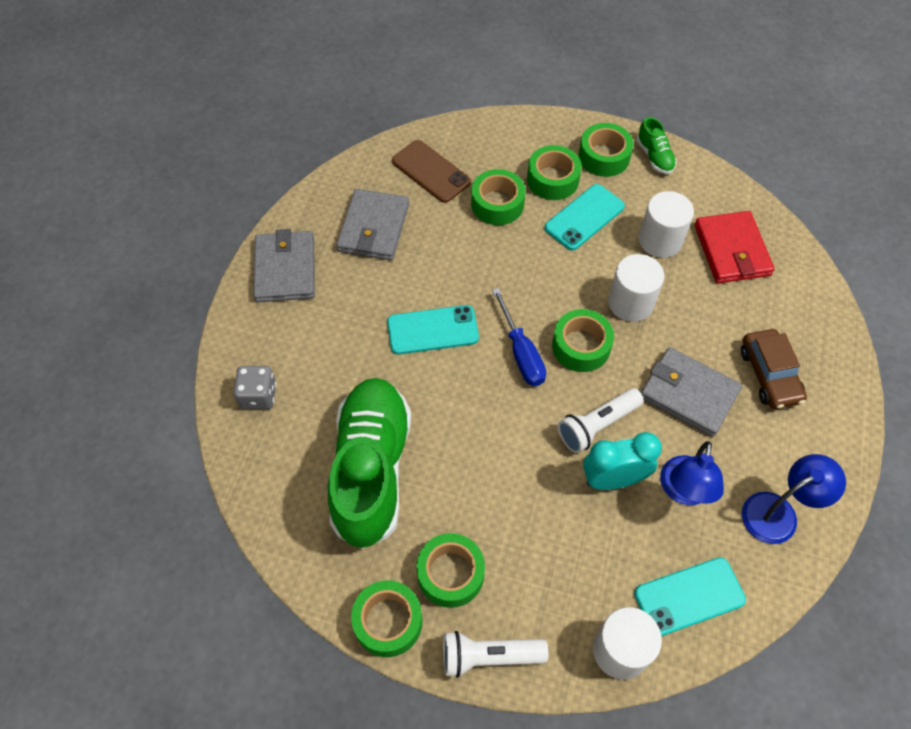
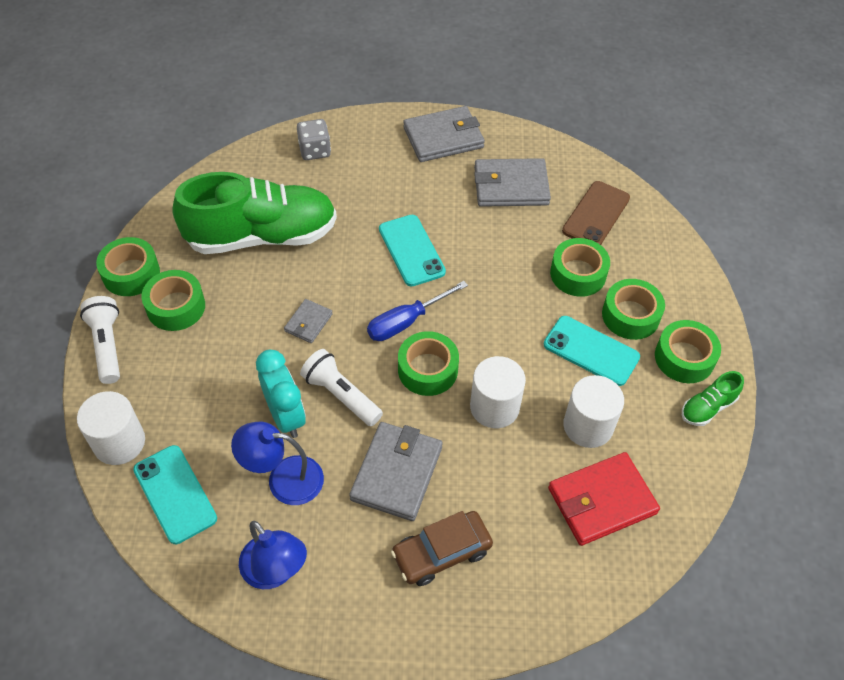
camera: 75 degrees right, 5 degrees down
(503, 440) = (308, 322): none -> grey wallet

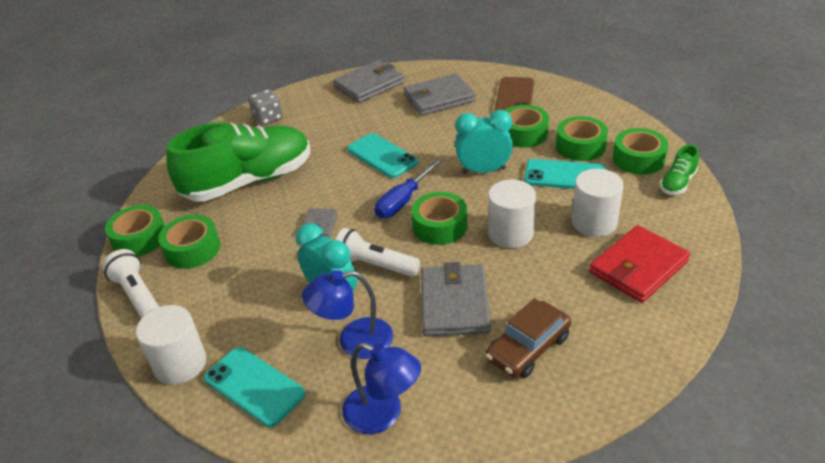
camera: 15 degrees left, 15 degrees down
(508, 311) = (483, 170): none -> turquoise clock

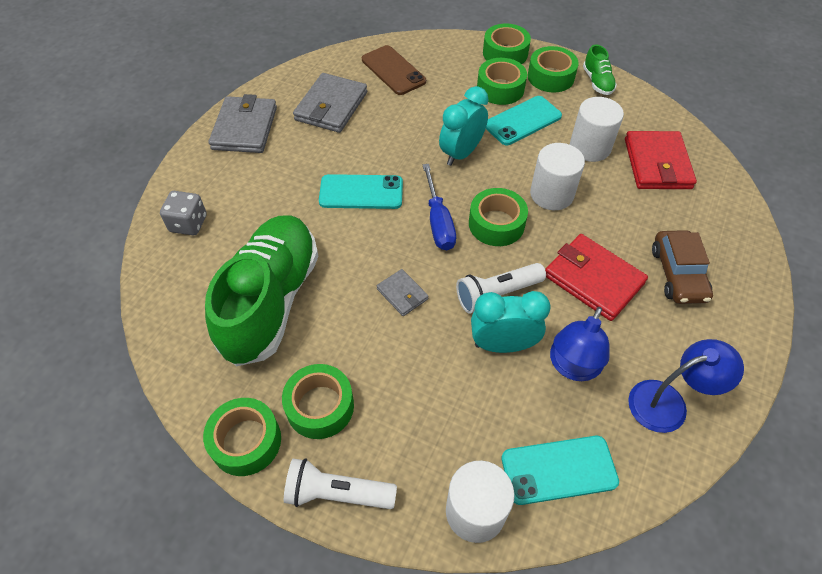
camera: 50 degrees left, 15 degrees up
(454, 304) = (593, 279): grey wallet -> red wallet
(523, 133) = (446, 101): green tape -> green tape (505, 53)

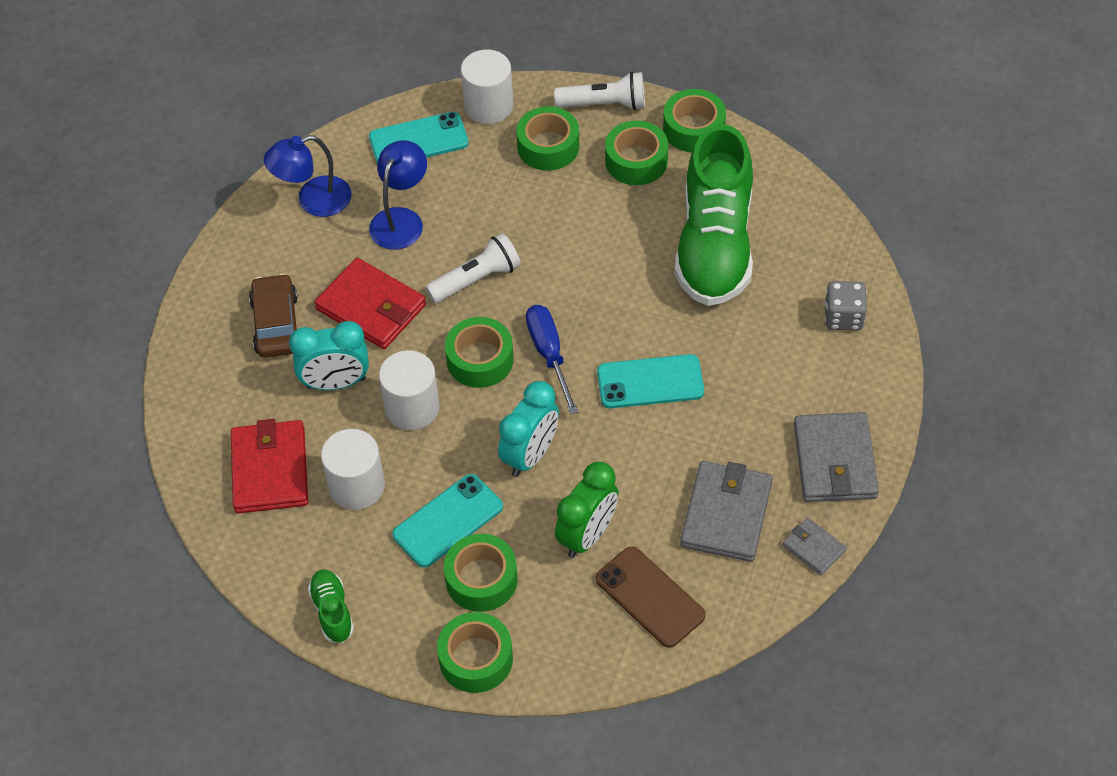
camera: 175 degrees right, 0 degrees up
(402, 294) = (578, 268): grey wallet -> grey wallet (813, 548)
(427, 104) = (587, 535): none -> green clock
(502, 344) = (469, 231): turquoise clock -> turquoise clock (335, 383)
(550, 77) = (404, 614): green tape -> green tape (548, 146)

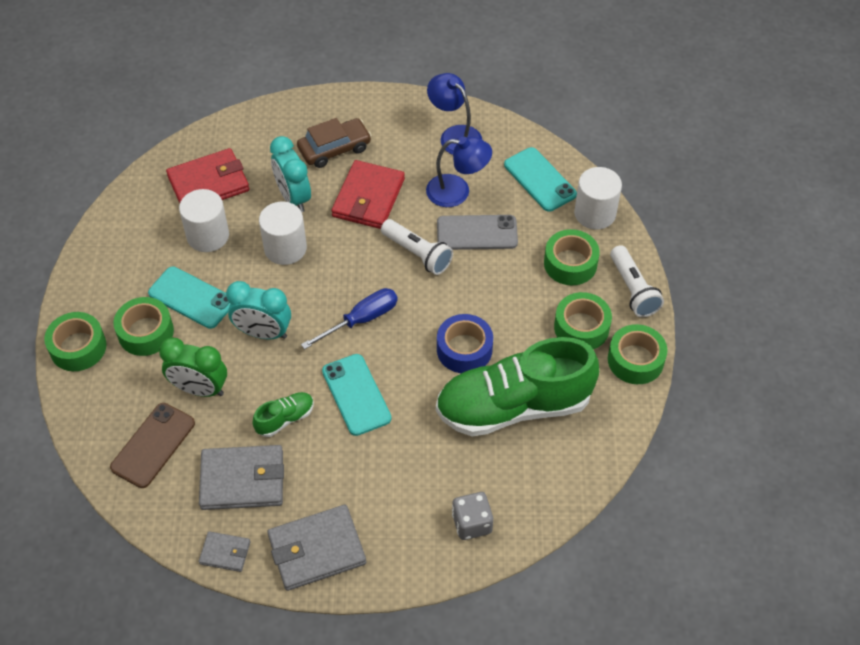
camera: 70 degrees right, 0 degrees up
(332, 612) = (100, 253): green shoe -> green shoe (285, 419)
(470, 217) = (477, 233): none -> grey phone
(480, 360) = (342, 277): green tape -> none
(626, 269) = (464, 349): none -> blue tape
(813, 548) = (225, 553): grey wallet -> grey wallet turned 75 degrees clockwise

